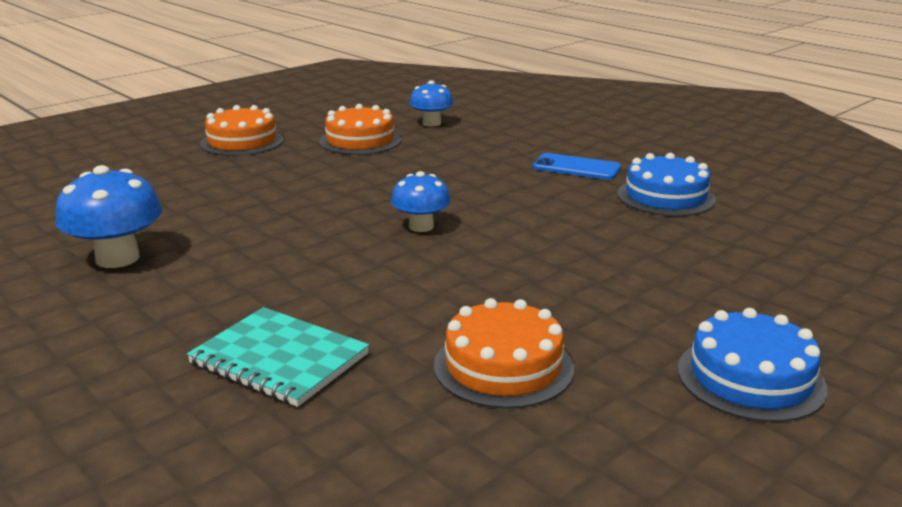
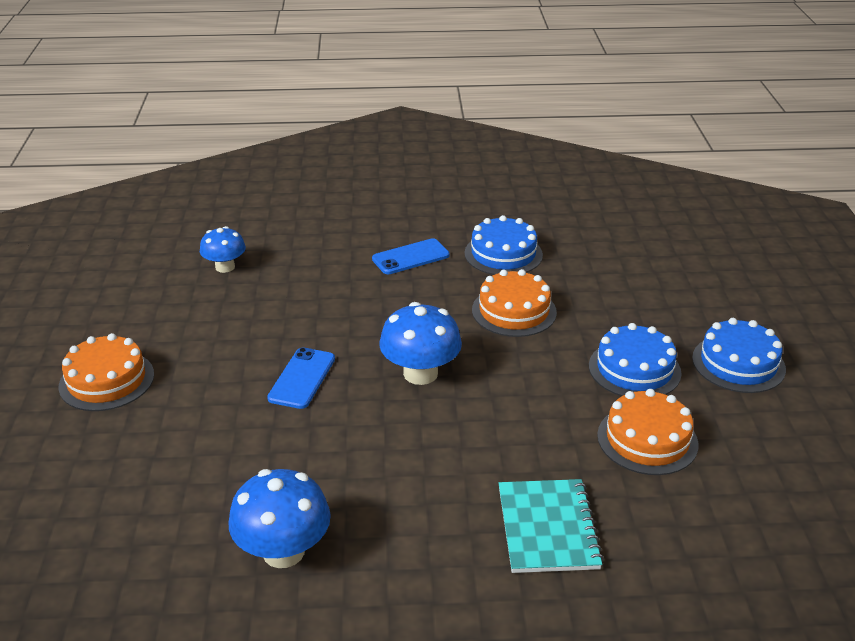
camera: 50 degrees left, 10 degrees up
(279, 359) = (547, 528): turquoise notebook -> turquoise notebook turned 75 degrees counterclockwise
(340, 190) = (302, 378): none -> blue phone
(360, 140) = (208, 319): orange cake -> orange cake (514, 311)
(421, 226) = (420, 373): blue mushroom -> blue mushroom, size x1.55
(613, 318) = (634, 369): none -> blue cake

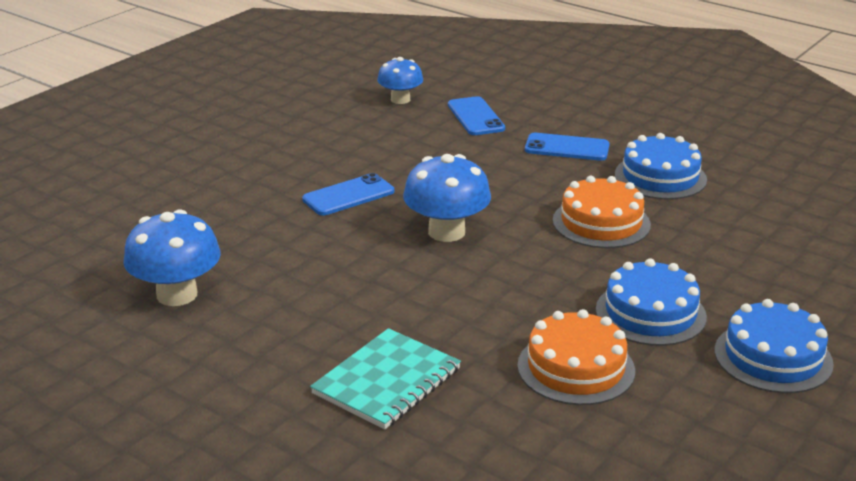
camera: 40 degrees right, 5 degrees down
(107, 380) = (214, 140): orange cake -> none
(308, 258) = (475, 117): none -> blue phone

